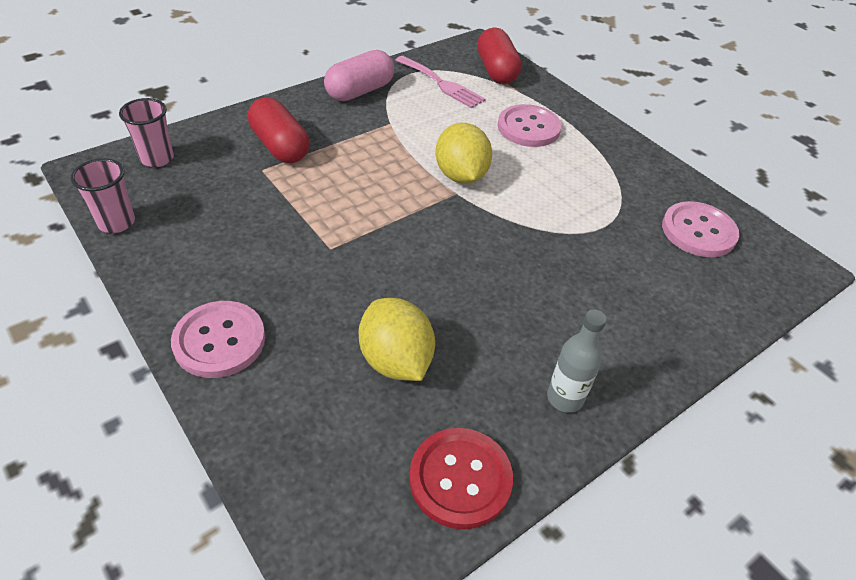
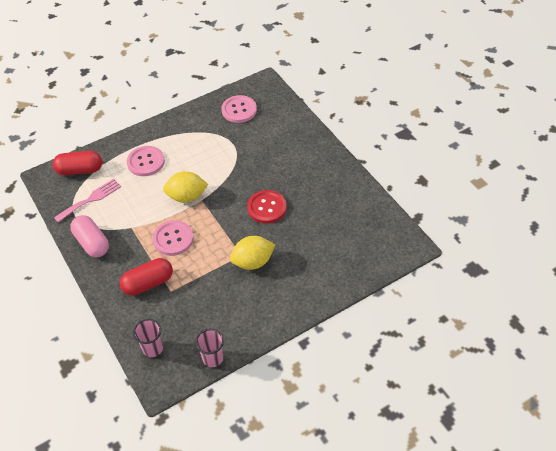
camera: 80 degrees left, 5 degrees up
(219, 341) = (302, 297): pink button -> pink button (173, 239)
(395, 360) = (314, 229): yellow lemon -> yellow lemon (253, 262)
(460, 479) = (371, 211): red button -> red button (267, 208)
(565, 398) = (334, 174): grey bottle -> none

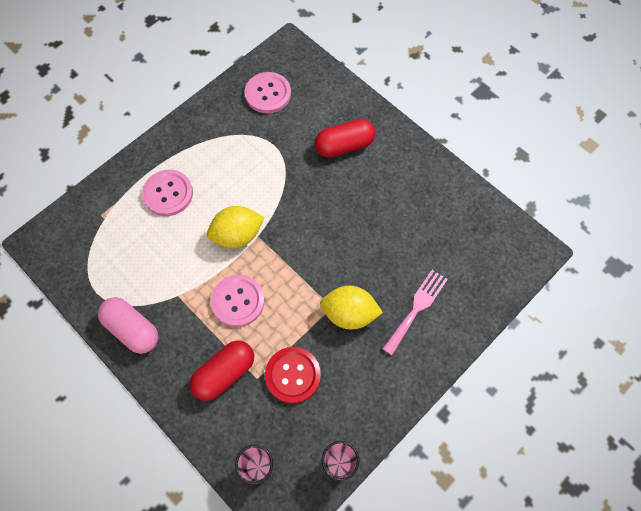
camera: 15 degrees left, 15 degrees up
(80, 170) = (83, 223): red capsule -> red capsule (344, 146)
(90, 199) = (111, 264): pink fork -> pink fork (416, 308)
(253, 262) = (349, 314): yellow lemon -> yellow lemon turned 45 degrees clockwise
(267, 208) = (344, 231): red button -> red button (293, 375)

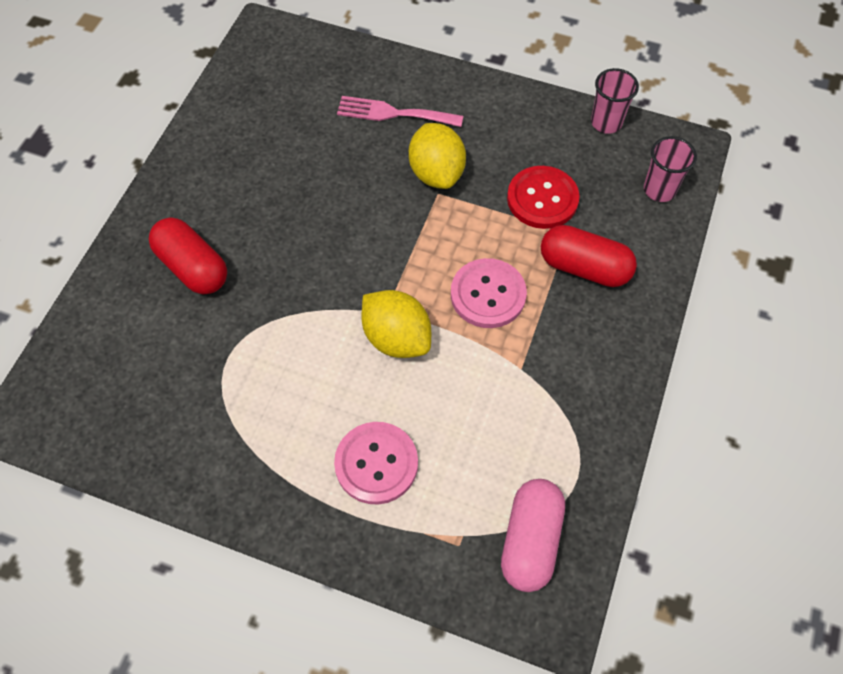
camera: 115 degrees left, 5 degrees down
(132, 329) = (597, 400): pink capsule -> pink capsule (530, 540)
(268, 94) = (133, 407): pink button -> none

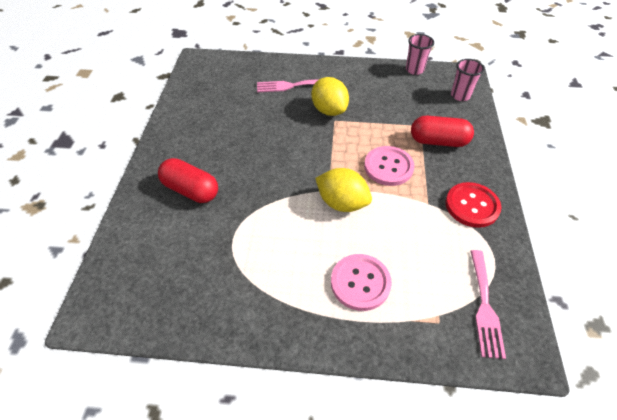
camera: 15 degrees left, 10 degrees down
(530, 540) = (484, 306): pink capsule -> pink fork
(542, 199) = (397, 112): red button -> red button (472, 206)

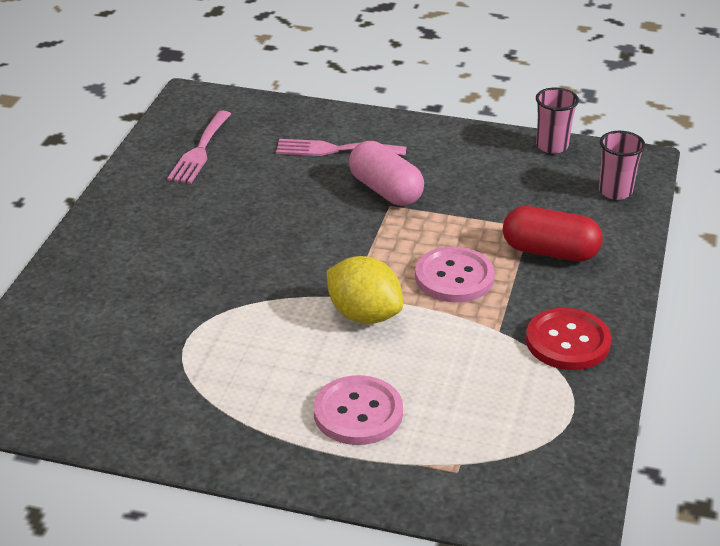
camera: 10 degrees right, 15 degrees down
(191, 190) = (140, 273): red capsule -> none
(329, 110) = (385, 190): yellow lemon -> pink capsule
(484, 306) = (532, 462): pink fork -> pink fork (200, 151)

